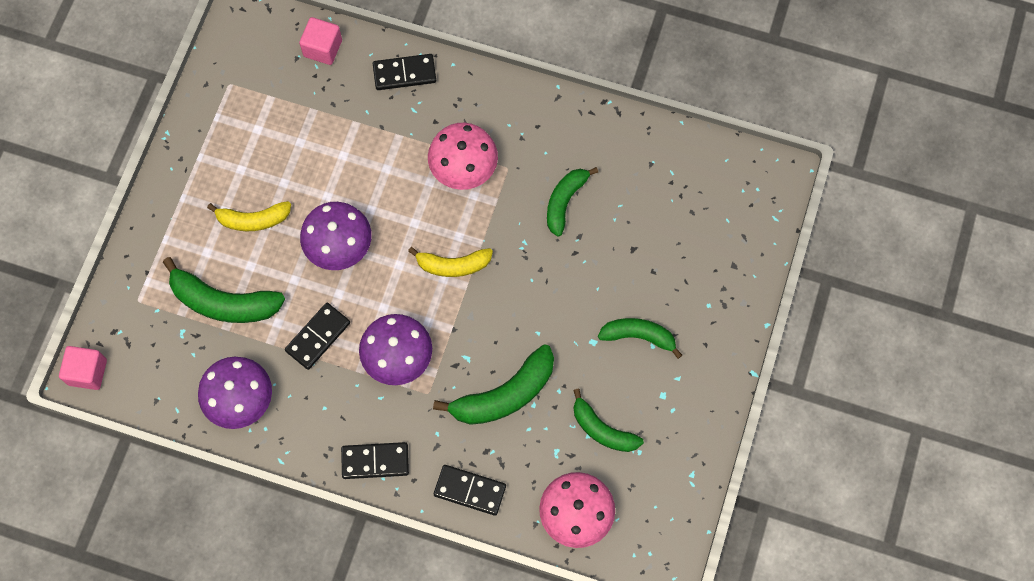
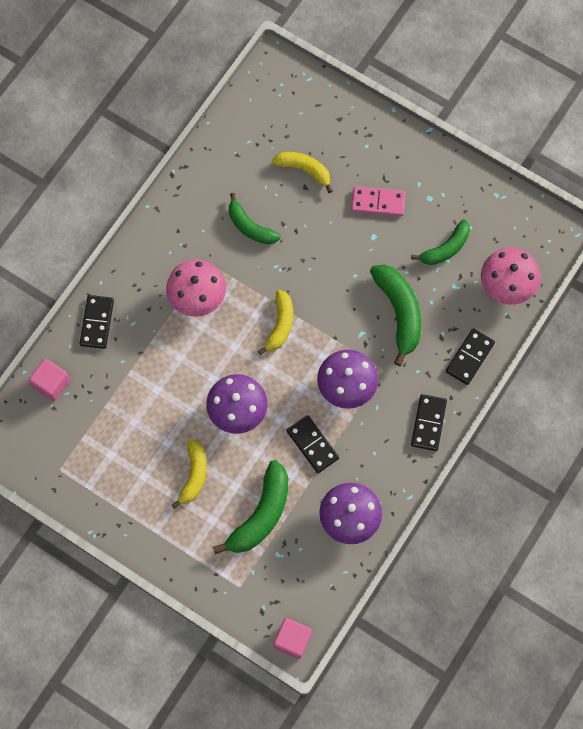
camera: 75 degrees left, 0 degrees up
(639, 336) = (378, 202): green banana -> pink domino
(654, 243) = (304, 170): none -> yellow banana

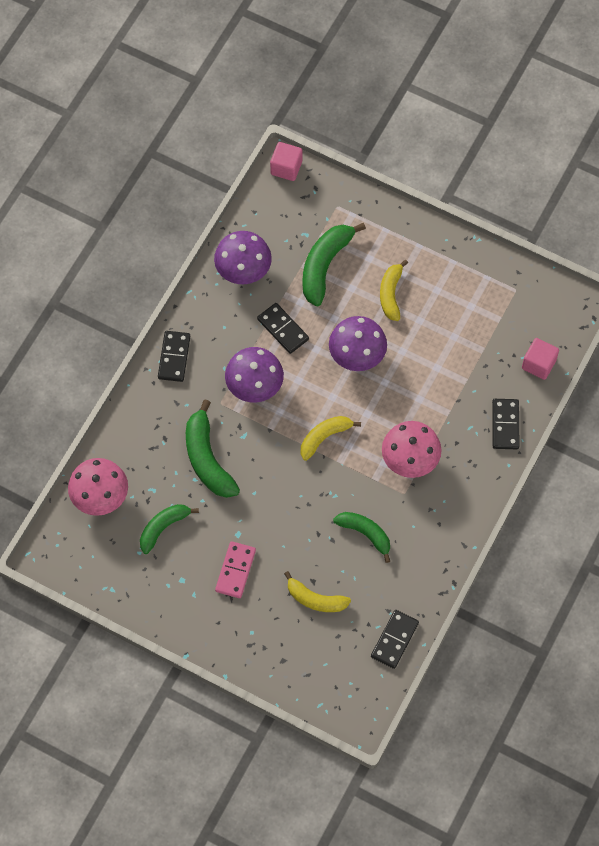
camera: 175 degrees right, 5 degrees down
(280, 325) = (324, 437): yellow banana -> yellow banana turned 45 degrees clockwise
(378, 202) = (235, 570): pink domino -> pink domino turned 75 degrees counterclockwise
(470, 357) = (136, 421): black domino -> black domino (394, 640)

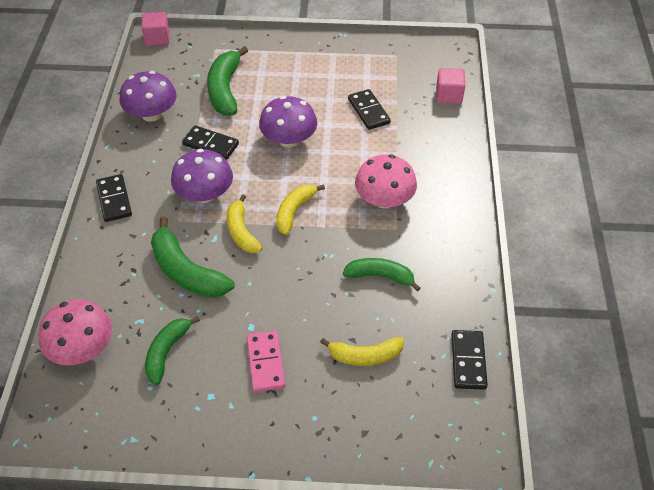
camera: 25 degrees left, 15 degrees down
(391, 294) = (294, 90): yellow banana -> yellow banana (241, 231)
(505, 425) = (451, 145): black domino -> black domino (368, 111)

